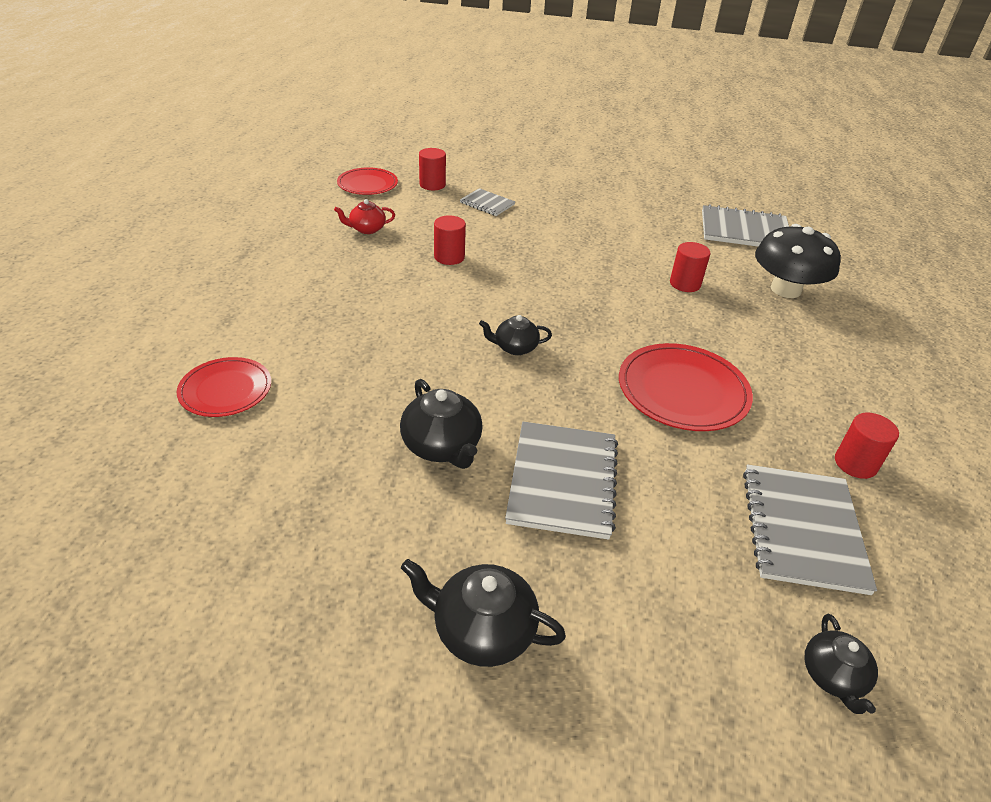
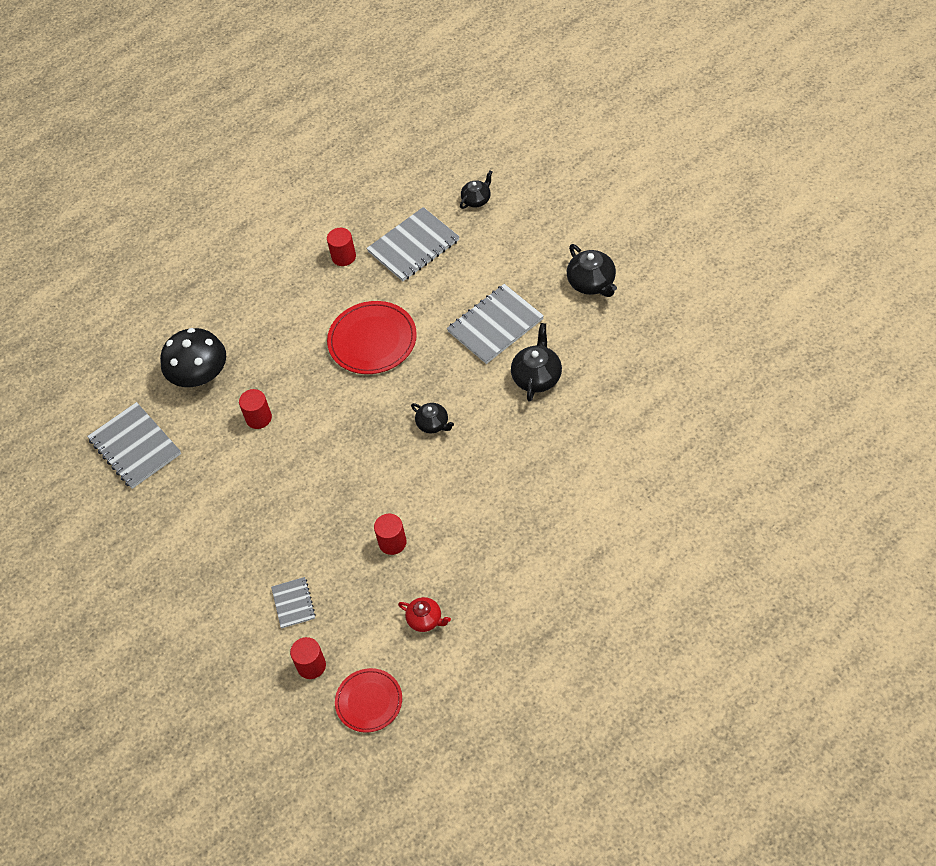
camera: 130 degrees left, 15 degrees up
(225, 390) = (630, 484): red plate -> none

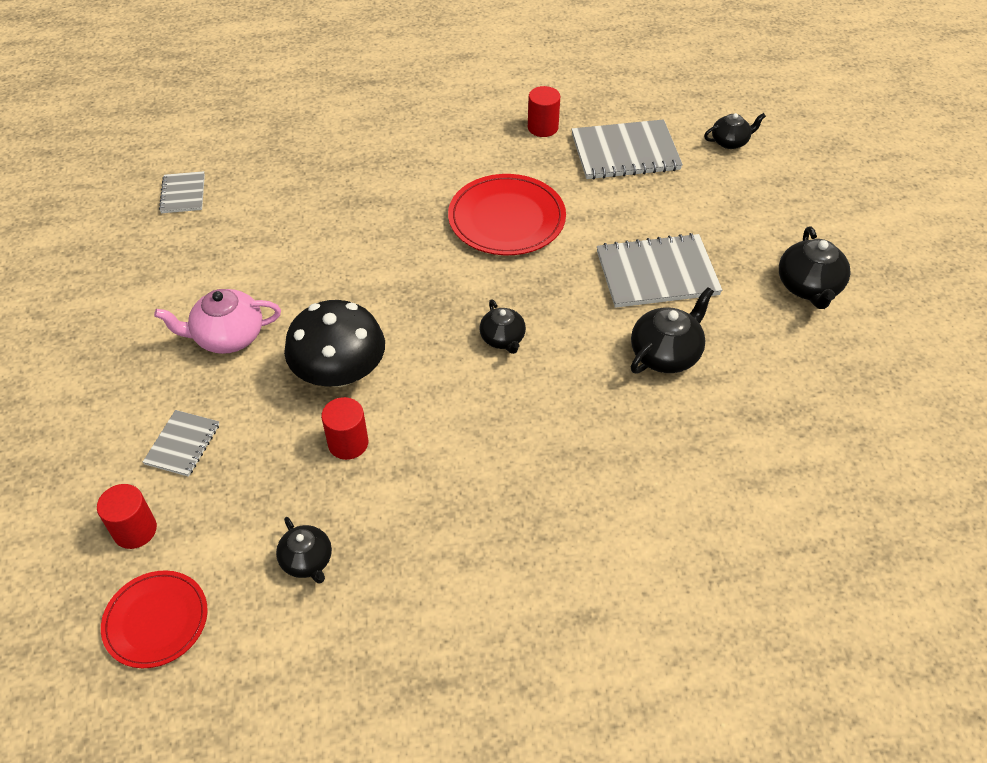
camera: 25 degrees right, 5 degrees down
(135, 447) = (183, 194): grey notebook -> grey notebook, size x0.54
(200, 375) = (305, 162): black mushroom -> black mushroom (340, 372)
(258, 418) = (324, 231): red cylinder -> none
(260, 524) = (228, 337): none -> pink teapot
(425, 620) = (307, 561): red teapot -> black teapot

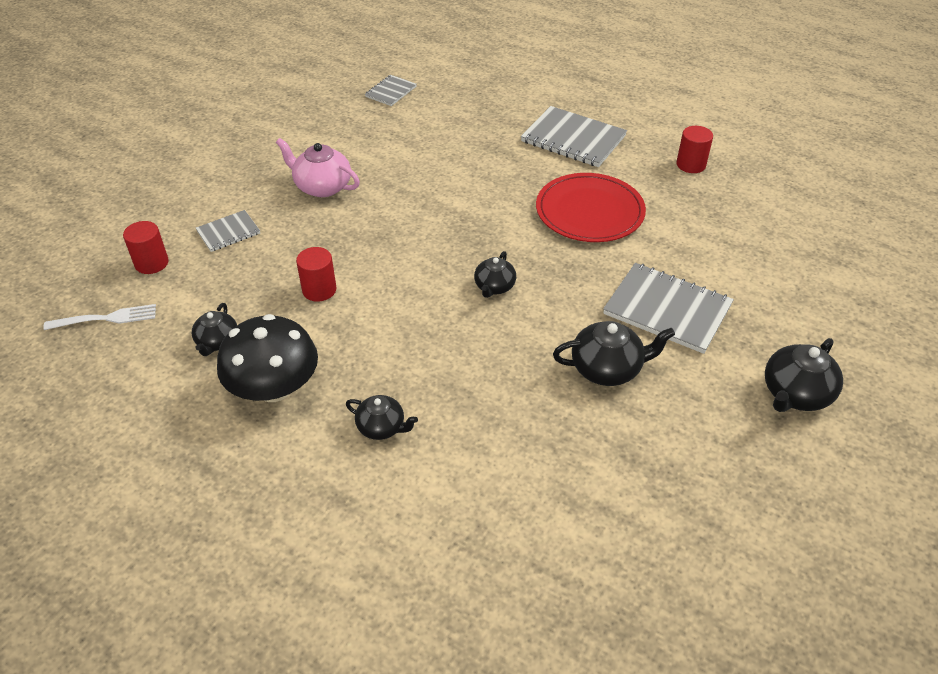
camera: 40 degrees right, 5 degrees down
(156, 620) = (106, 318): red plate -> white fork
(340, 372) = (363, 245): black mushroom -> black mushroom (274, 388)
(625, 152) = (741, 213): grey notebook -> grey notebook (573, 139)
(730, 142) = (850, 250): black teapot -> black teapot (381, 427)

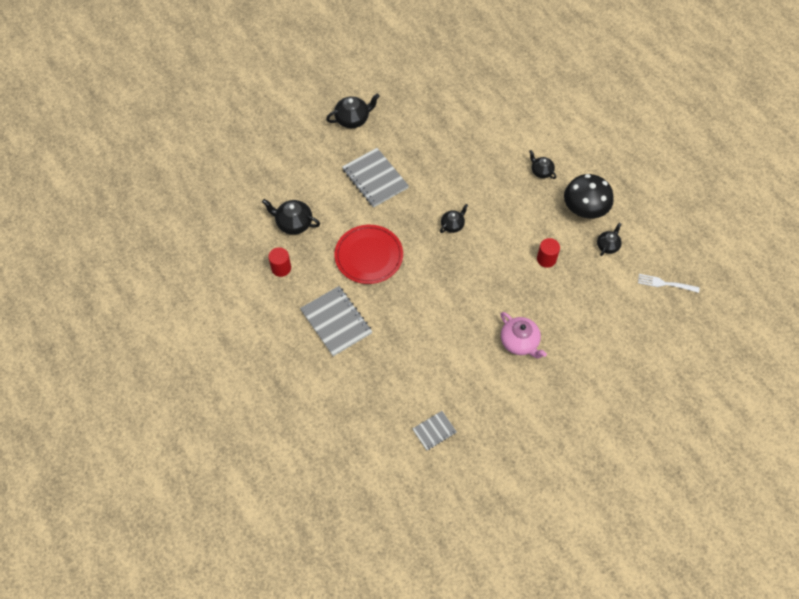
camera: 155 degrees left, 15 degrees up
(151, 263) = (637, 316): red cylinder -> none
(228, 232) = (588, 324): grey notebook -> none
(607, 368) = (425, 160): black teapot -> black teapot (293, 223)

